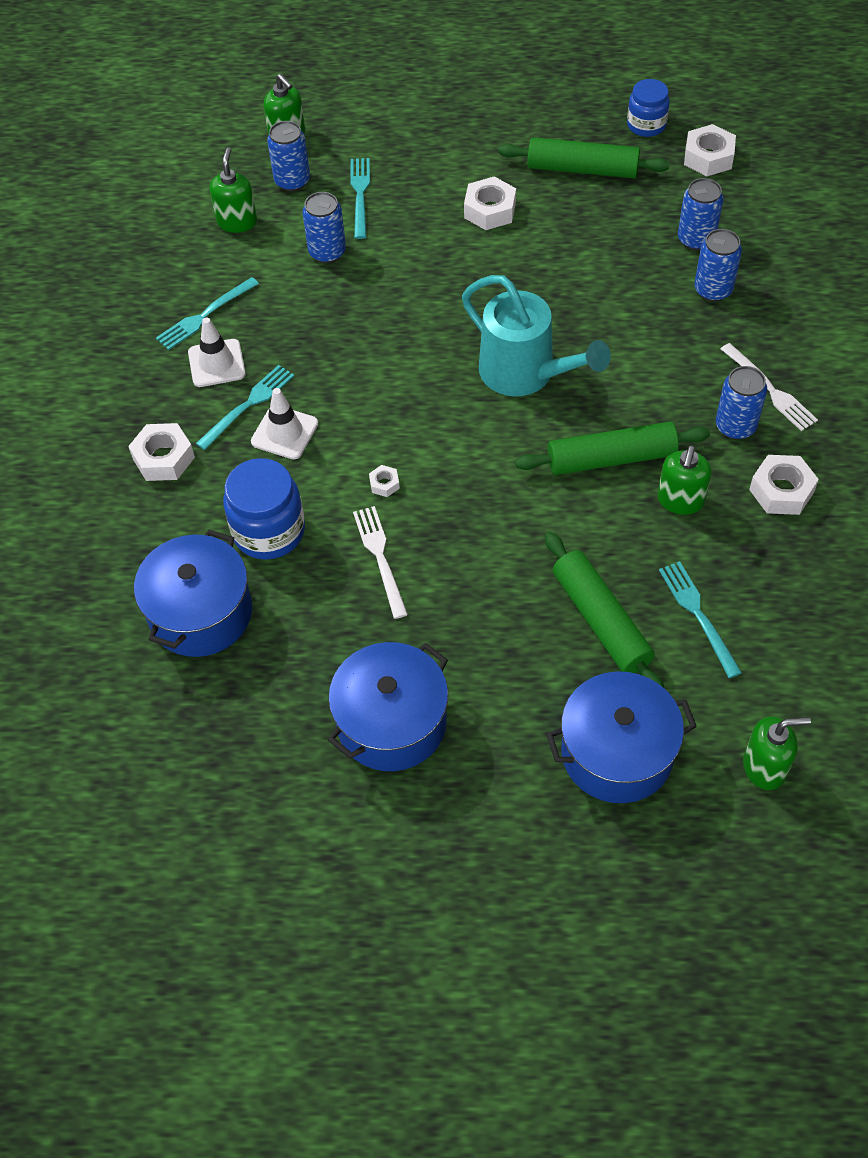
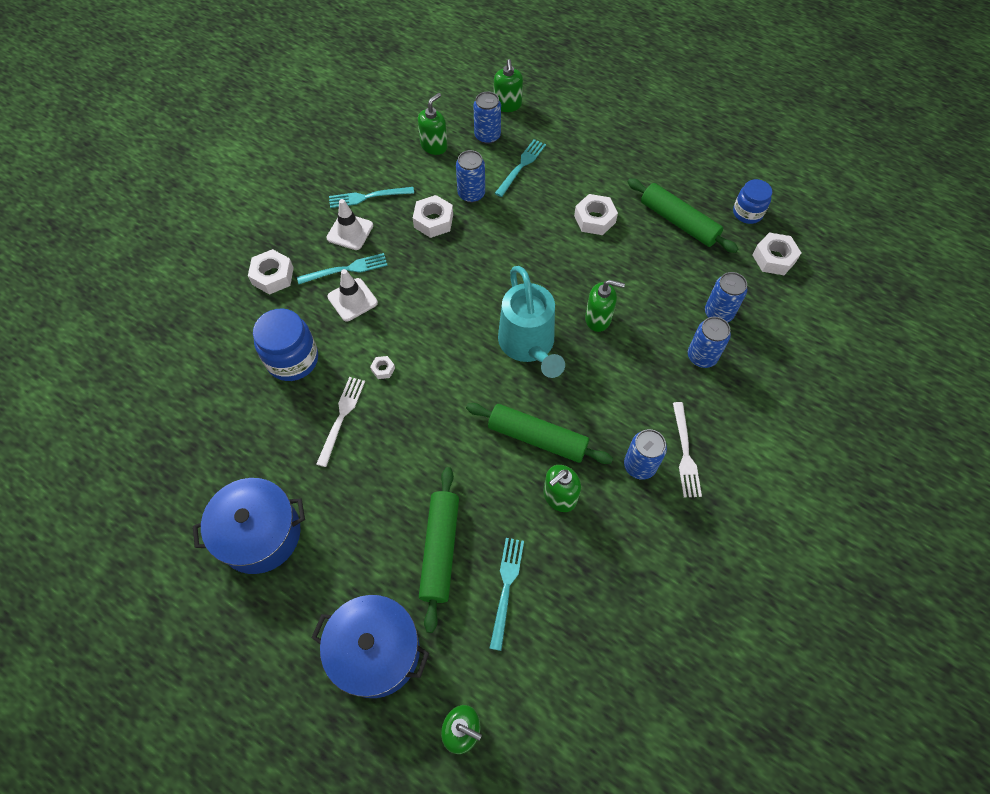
camera: 30 degrees right, 5 degrees up
(201, 613) = (214, 389): blue pot -> none
(577, 308) = (598, 319): none -> green soap dispenser
(781, 491) = (634, 533): white nut -> white nut (433, 221)

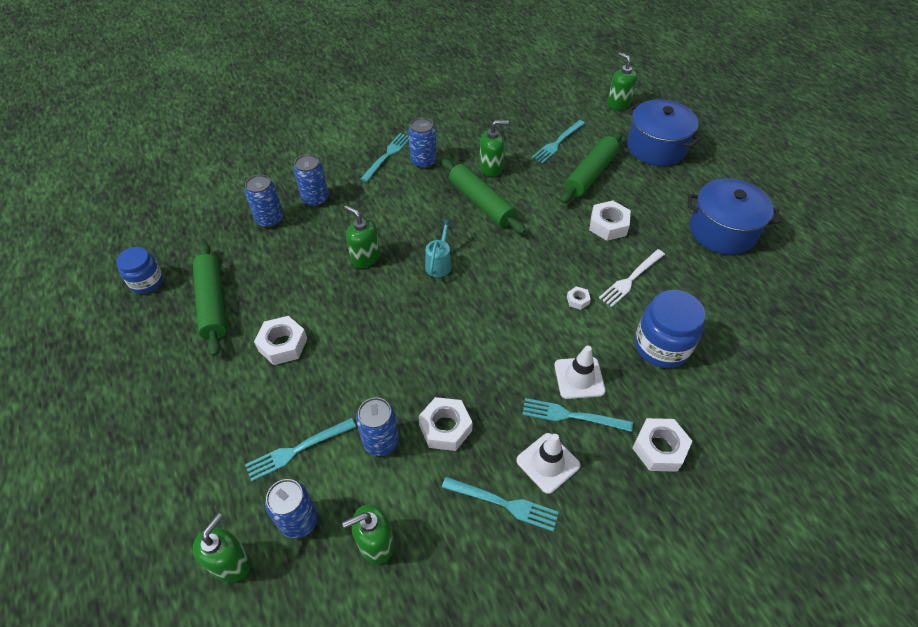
camera: 150 degrees left, 10 degrees down
(529, 345) = (439, 263): turquoise watering can -> turquoise watering can, size x0.48
(685, 453) = (387, 155): white fork -> turquoise fork
(774, 258) = (178, 236): white nut -> white nut (608, 225)

